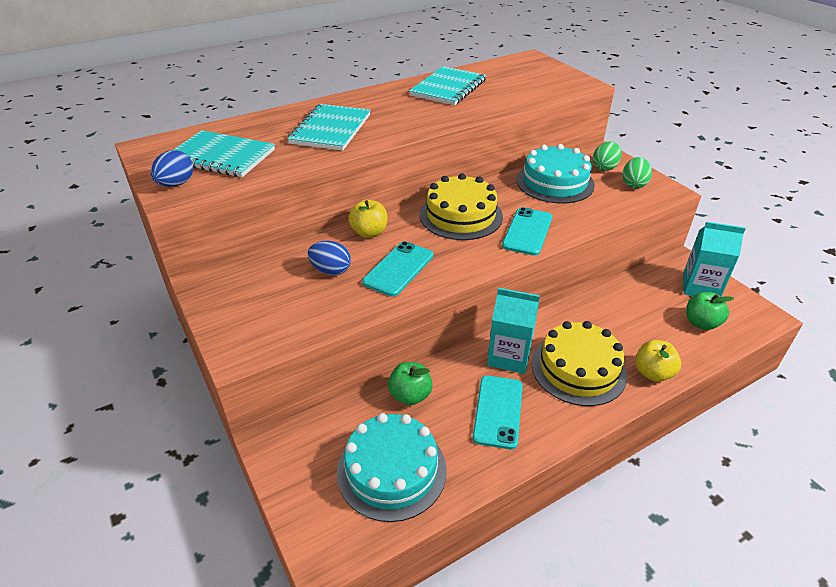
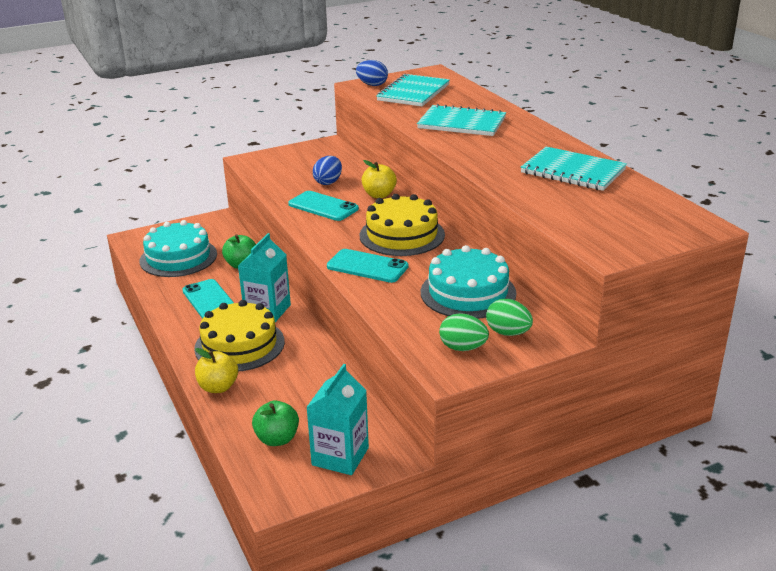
camera: 95 degrees right, 10 degrees down
(498, 411) = (209, 300): turquoise phone -> turquoise phone turned 45 degrees clockwise

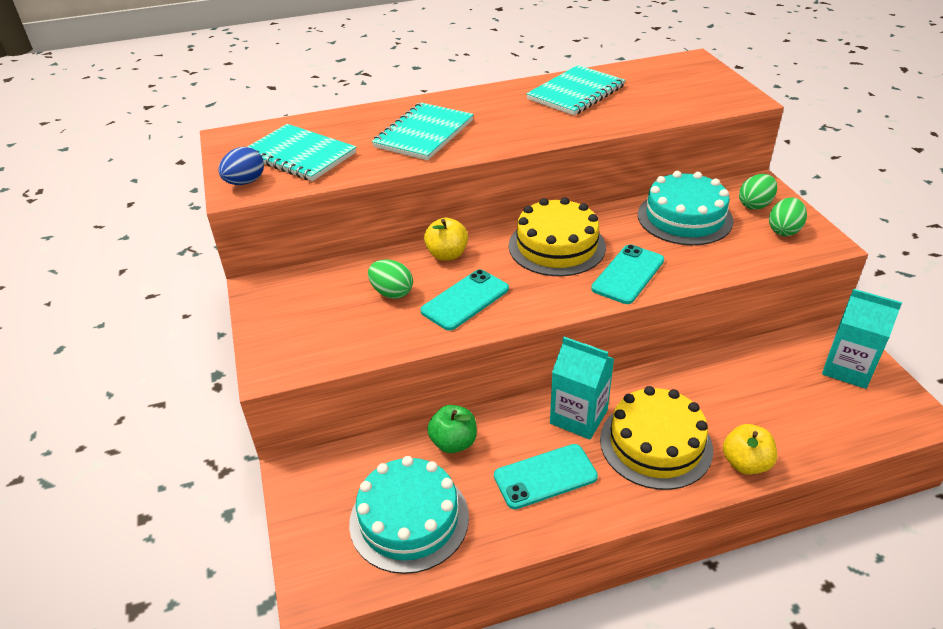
camera: 80 degrees left, 10 degrees up
(277, 439) = (831, 413): green apple -> none
(328, 182) = (392, 293): blue egg -> green egg

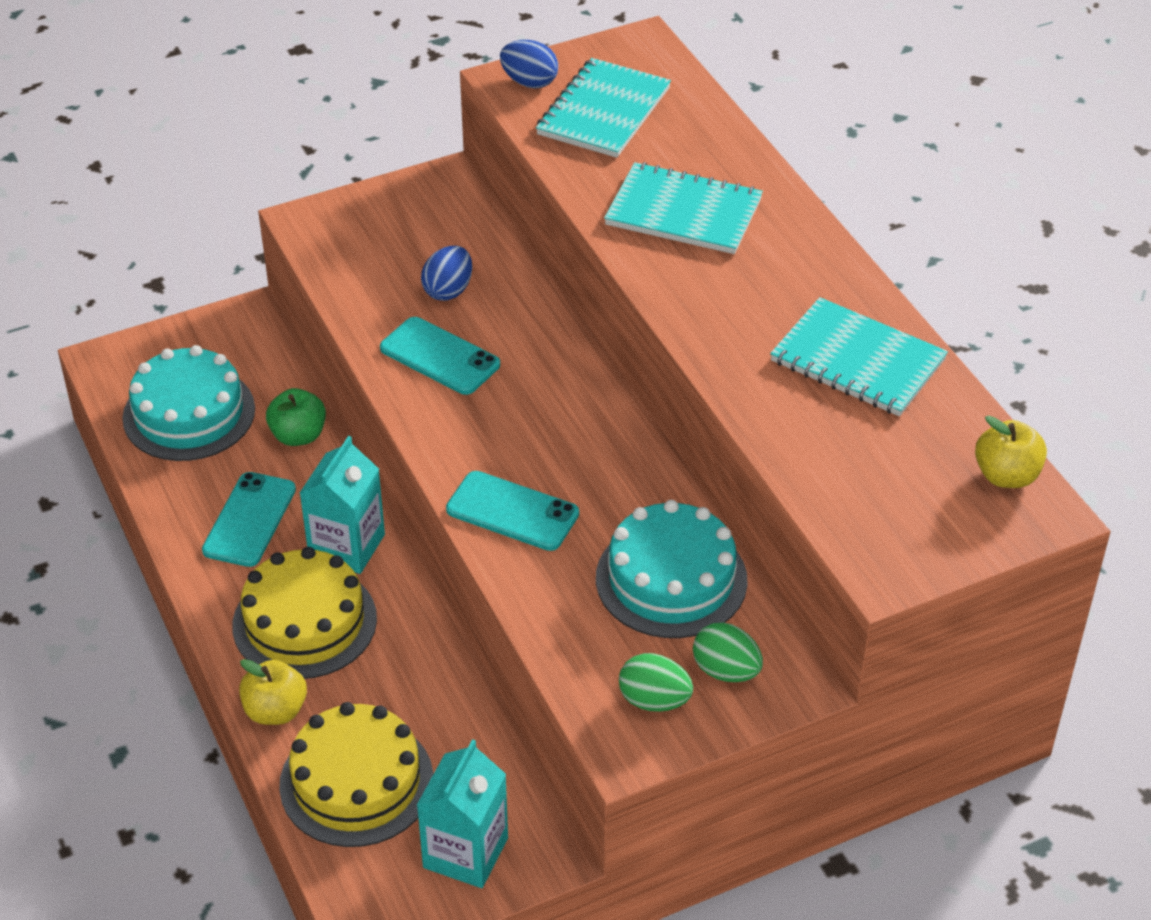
camera: 80 degrees right, 5 degrees up
(392, 293) = (448, 290): green egg -> blue egg
(447, 254) = (536, 329): yellow apple -> yellow apple (1006, 476)
(545, 476) = (249, 520): turquoise phone -> turquoise phone turned 45 degrees clockwise
(556, 246) = (571, 436): yellow cake -> yellow cake (356, 782)

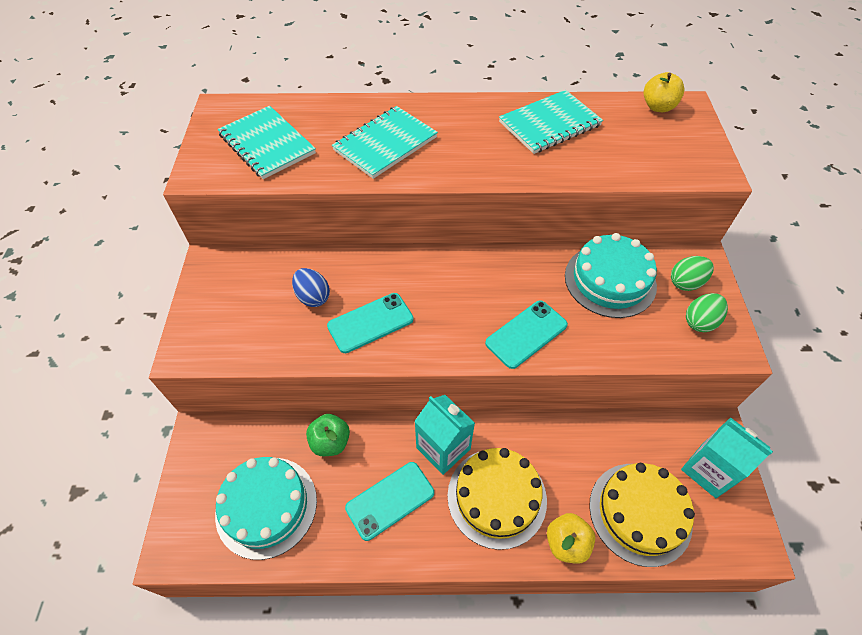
camera: 65 degrees left, 10 degrees up
(249, 520) = (390, 500): turquoise phone -> turquoise phone turned 75 degrees counterclockwise
(529, 82) = (208, 166): blue egg -> none

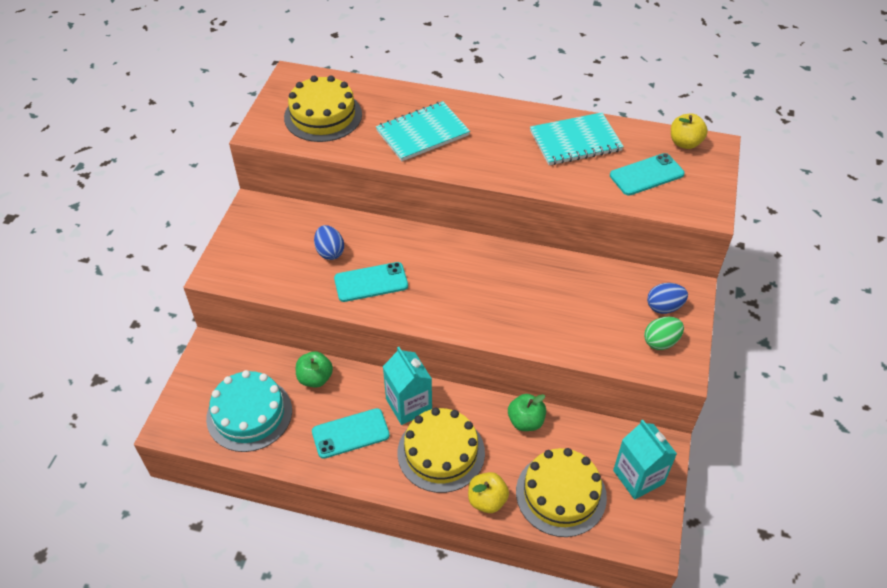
camera: 15 degrees right, 5 degrees down
(267, 144) = (323, 116): turquoise notebook -> yellow cake
(526, 334) = (500, 319): turquoise phone -> turquoise phone (646, 175)
(572, 436) = (525, 421): none -> green apple
(610, 280) = (594, 291): turquoise cake -> none
(686, 283) = (664, 307): green egg -> blue egg

